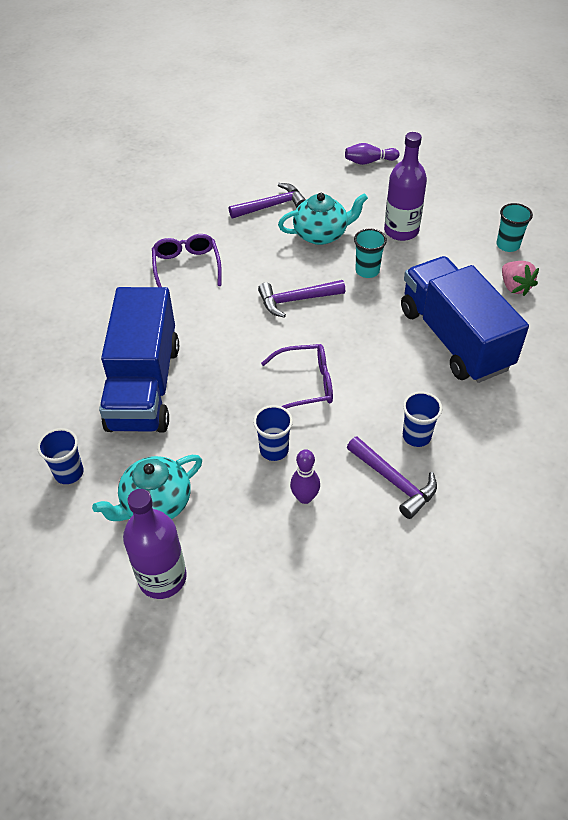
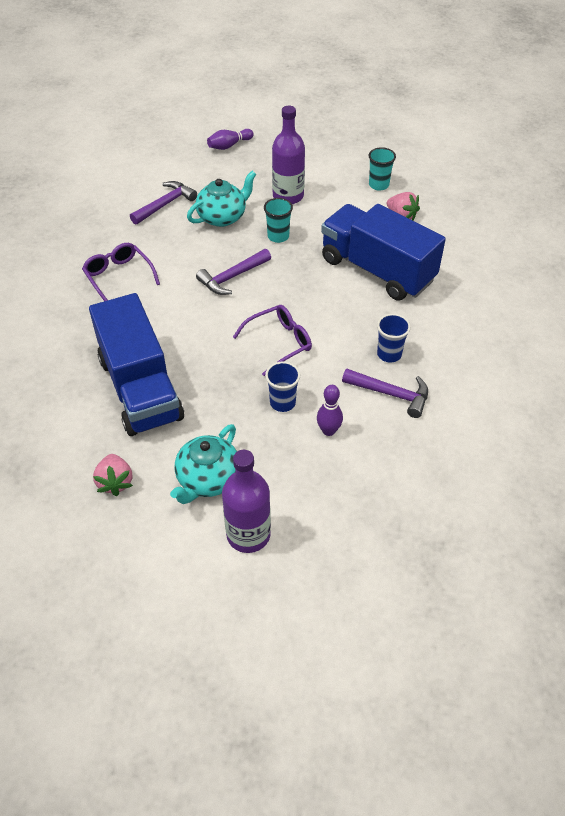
camera: 25 degrees left, 0 degrees up
(69, 473) = (115, 482): blue cup -> pink strawberry

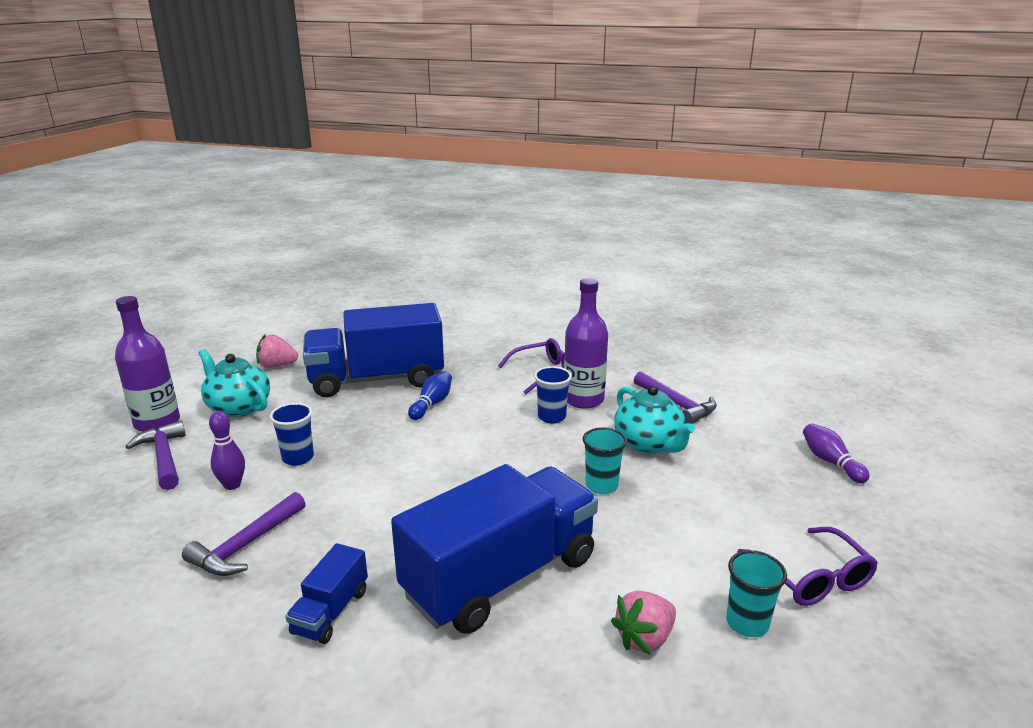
camera: 100 degrees right, 25 degrees down
(182, 339) = (432, 404): none -> blue bowling pin
(232, 277) = (524, 441): purple hammer -> purple hammer (164, 457)
(279, 343) = (392, 465): purple glasses -> purple glasses (812, 578)
(288, 196) = (701, 505): purple bottle -> purple bottle (583, 399)
(389, 354) = (316, 557): blue cup -> blue cup (551, 417)
(430, 333) = (331, 612): none -> blue truck

